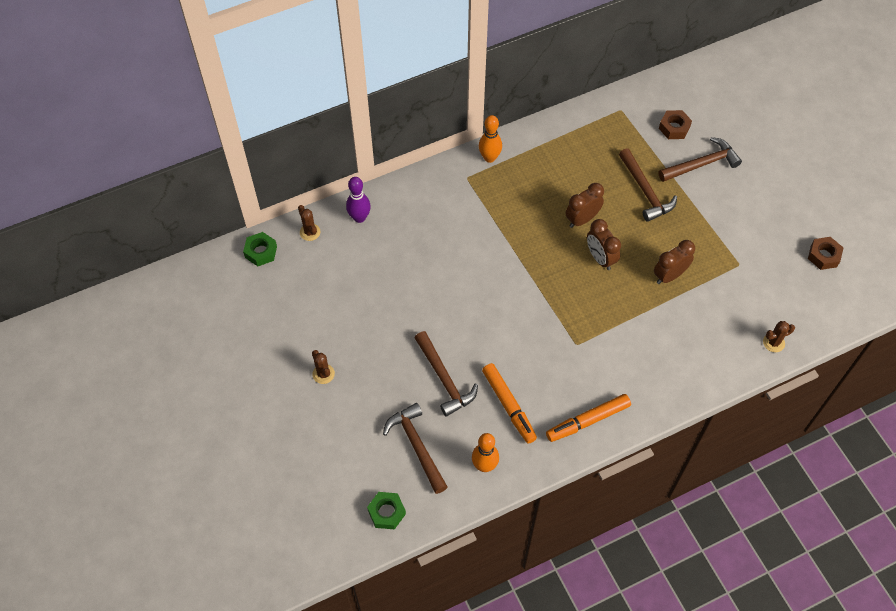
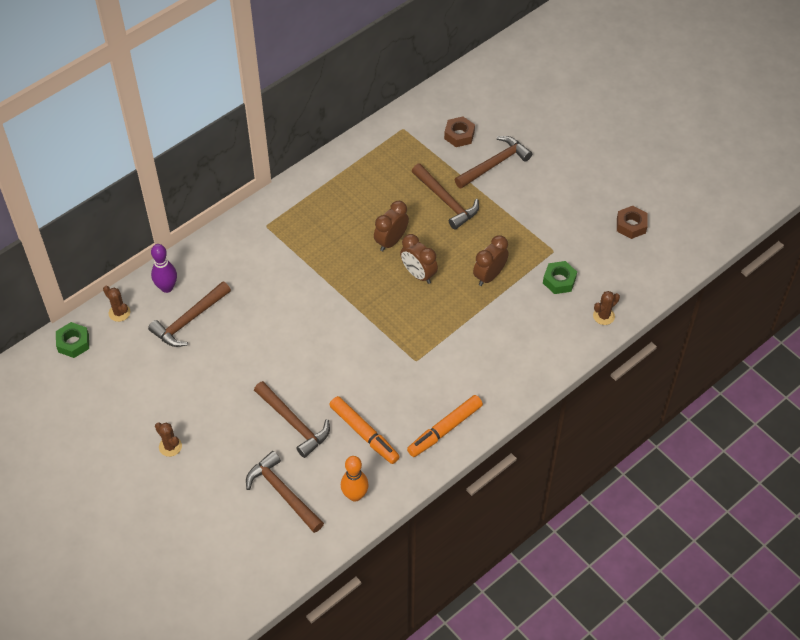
camera: 15 degrees left, 5 degrees down
(372, 254) = (189, 320): none -> brown hammer
(386, 512) = (269, 562): green nut -> green nut (559, 280)
(489, 158) = (284, 201): orange bowling pin -> none

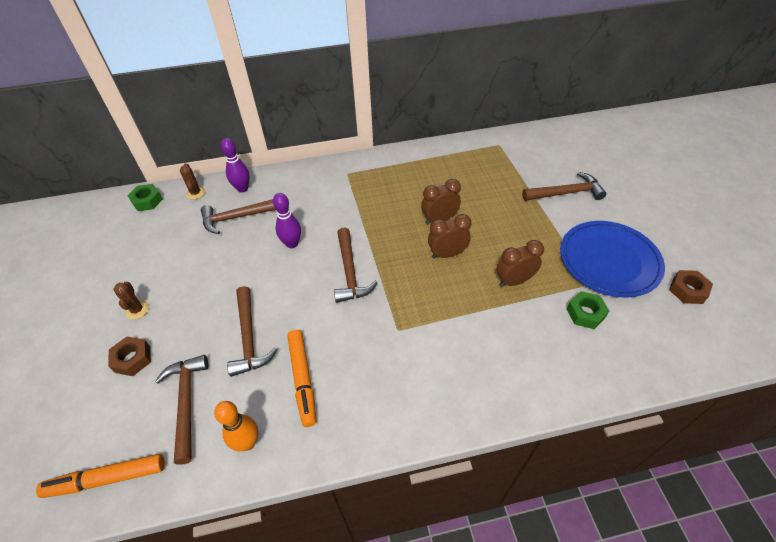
camera: 30 degrees right, 5 degrees down
(266, 324) = (292, 244): none -> purple bowling pin
(418, 274) = (447, 254): brown clock -> brown clock turned 90 degrees clockwise
(445, 429) = (384, 415): orange marker -> orange marker (107, 479)
(446, 201) = (507, 206): brown hammer -> brown hammer (350, 272)
(459, 135) = (544, 163): brown nut -> brown nut (132, 359)
(560, 222) = (609, 260): none -> blue plate
(603, 316) = (622, 370): brown cactus -> none

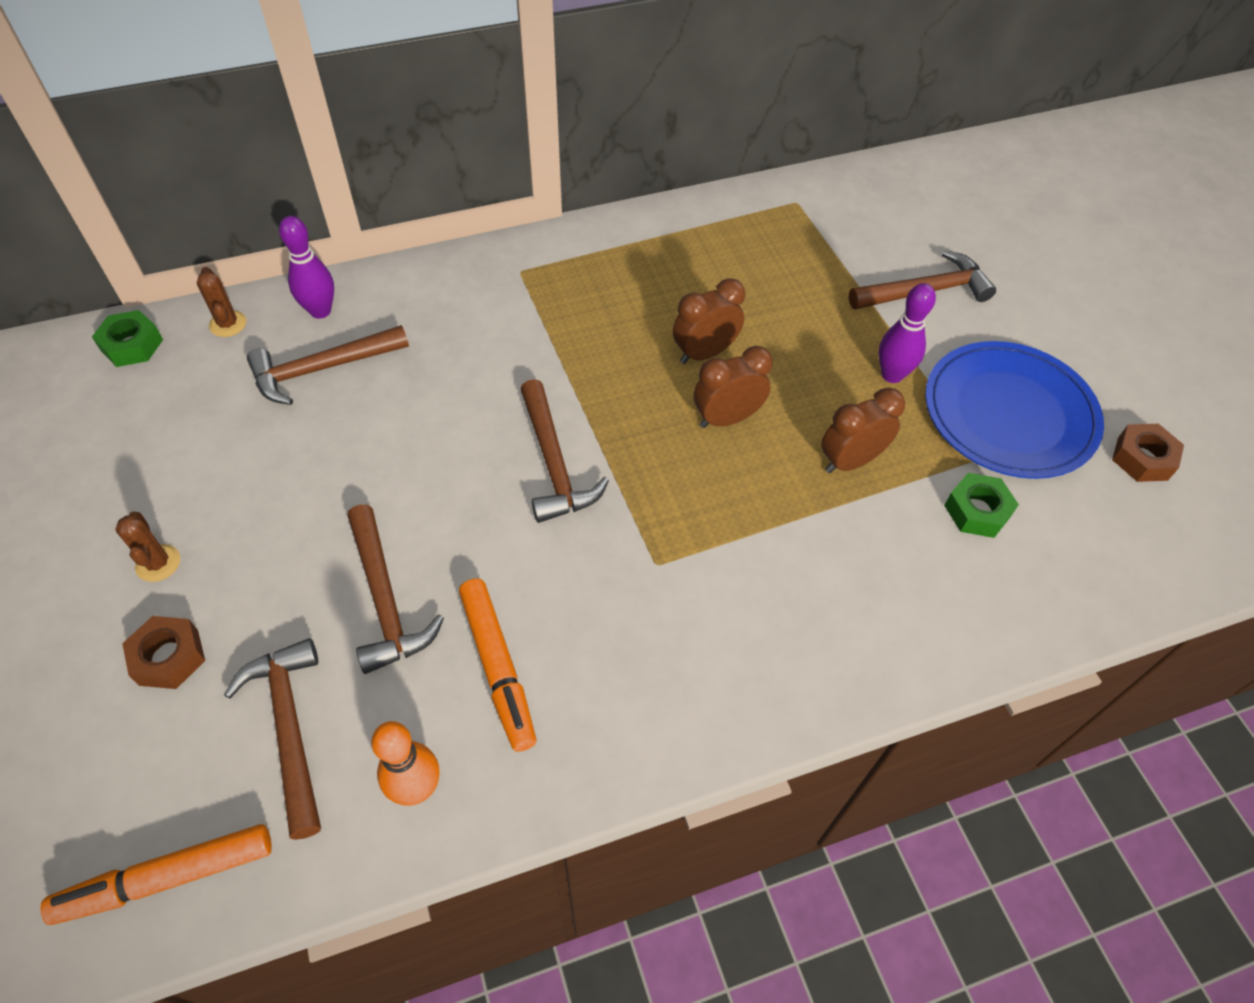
camera: 10 degrees left, 5 degrees up
(292, 244) = (436, 415): purple bowling pin -> purple bowling pin (892, 375)

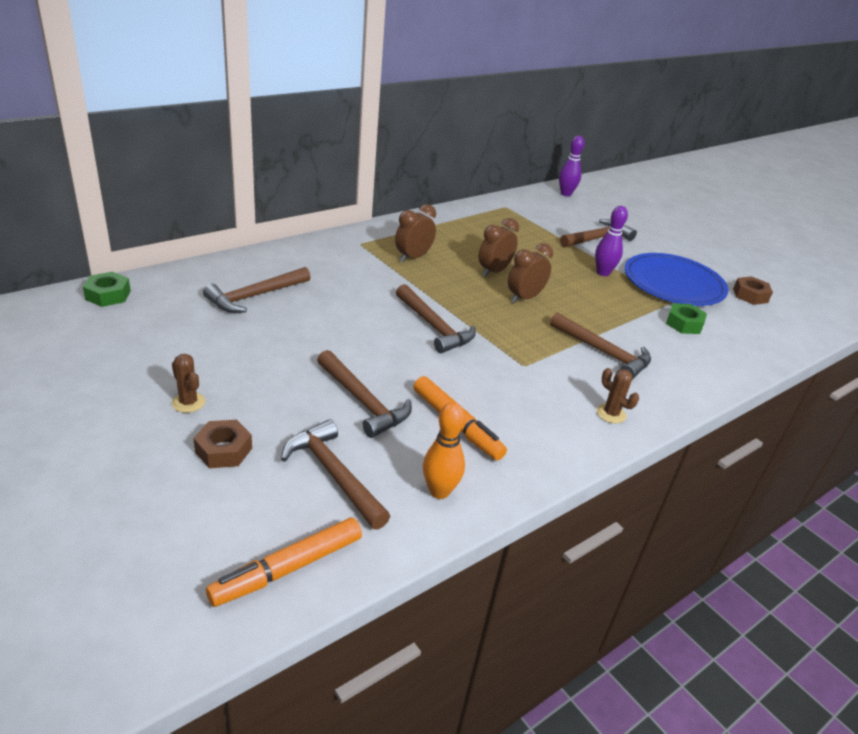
camera: 20 degrees left, 20 degrees down
(228, 324) = (175, 280): brown cactus -> brown cactus (611, 414)
(320, 311) = (238, 269): purple bowling pin -> purple bowling pin (566, 194)
(800, 556) = (603, 352): none -> brown hammer
(850, 461) = (604, 310): brown clock -> brown clock (413, 257)

